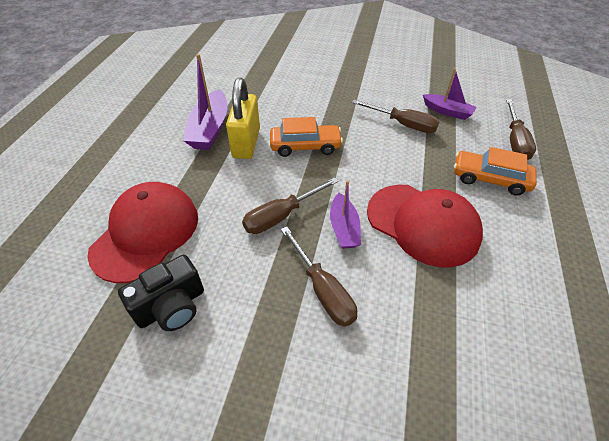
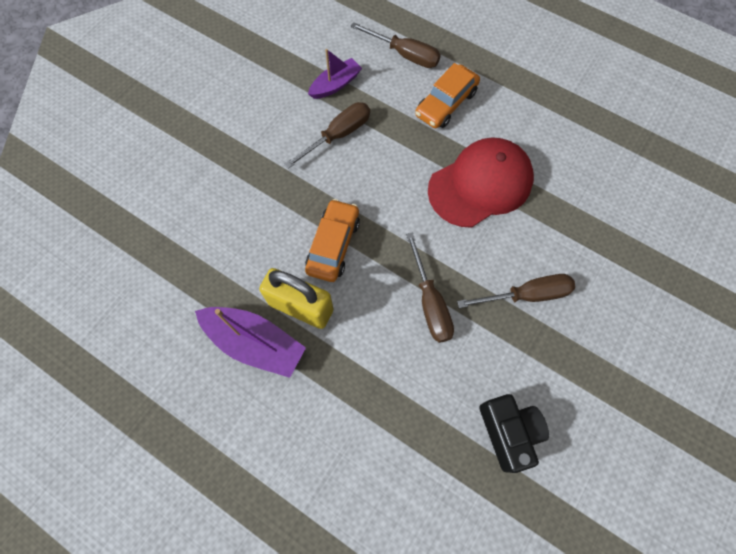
camera: 70 degrees left, 20 degrees up
(146, 233) = (408, 447): red cap -> none
(344, 228) = (464, 251): purple boat -> none

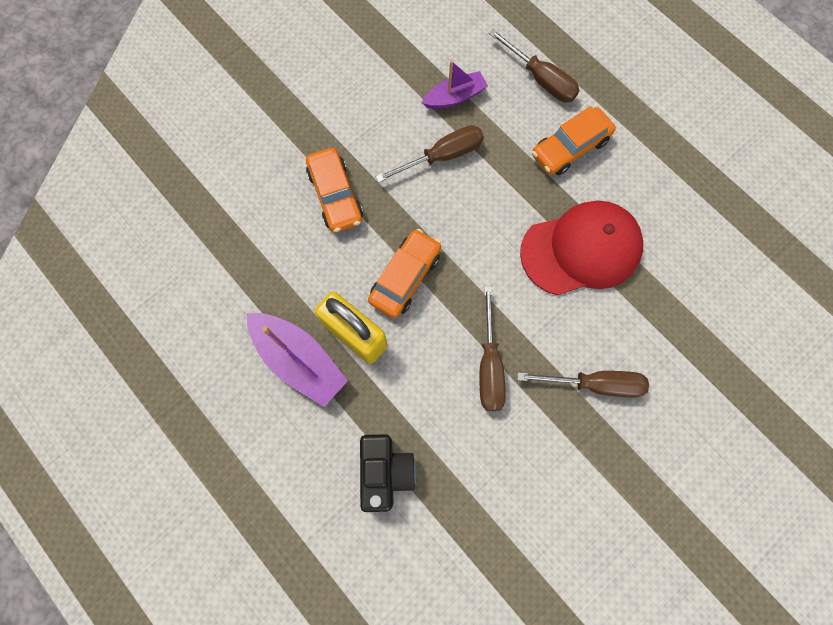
camera: 15 degrees right, 5 degrees up
(251, 190) = (335, 195): none -> orange car
(508, 432) = (532, 521): black camera -> black camera (385, 472)

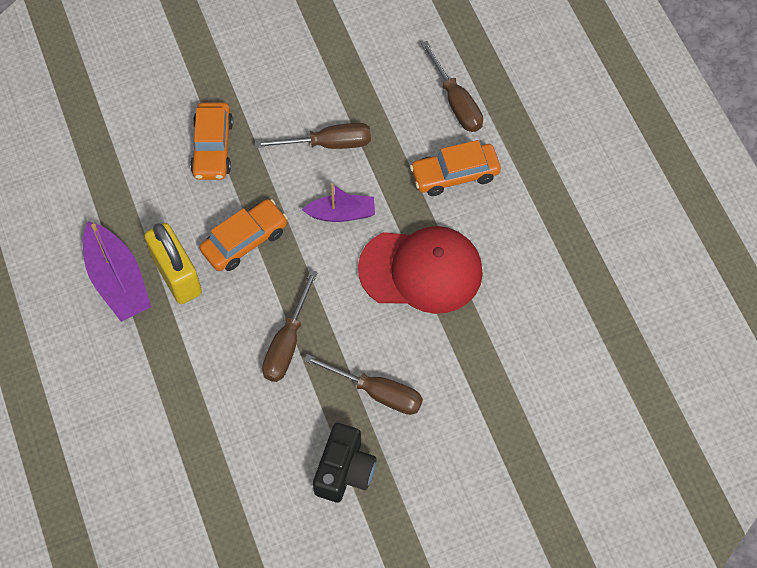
camera: 20 degrees right, 10 degrees down
(385, 472) = (152, 400): black camera -> black camera (344, 470)
(454, 97) = (365, 93): purple boat -> purple boat (341, 213)

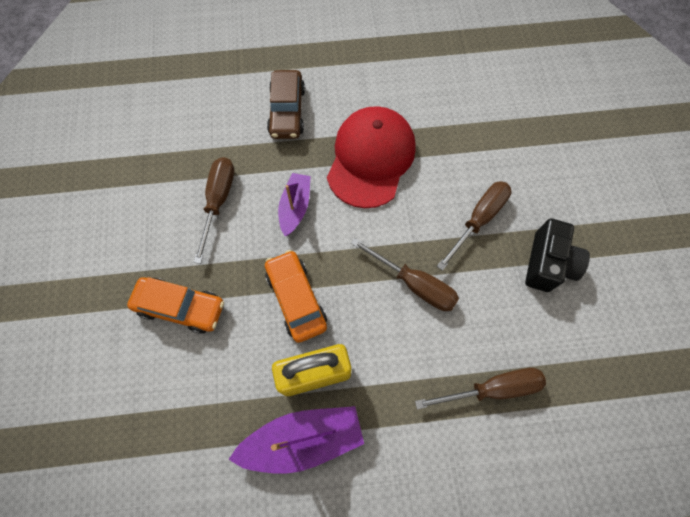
camera: 75 degrees left, 5 degrees up
(344, 470) = (548, 263): black camera -> black camera turned 75 degrees clockwise
(455, 174) = (287, 111): orange car -> brown car
(456, 102) = (217, 93): brown screwdriver -> brown screwdriver (492, 389)

